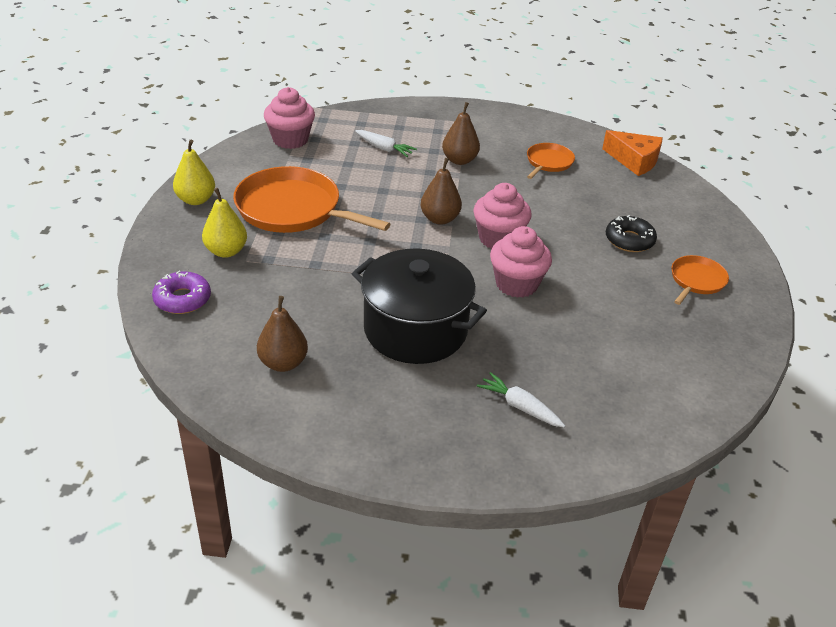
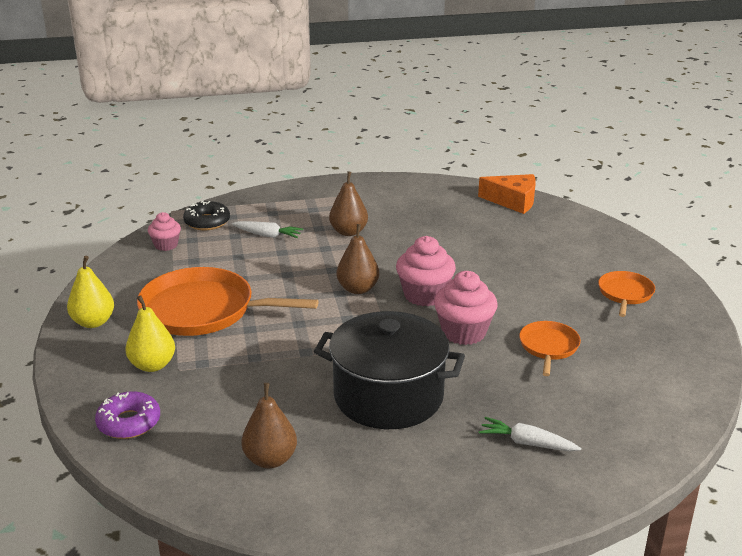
camera: 15 degrees left, 10 degrees down
(290, 140) = (166, 245): pink cupcake -> pink cupcake, size x0.60
(548, 162) = (435, 218): orange pan -> orange pan (548, 347)
(629, 240) = (546, 271): black donut -> black donut (207, 222)

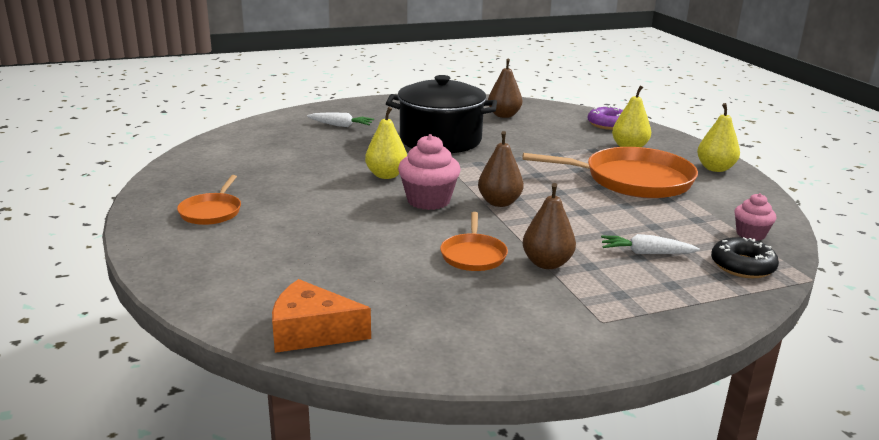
camera: 170 degrees right, 5 degrees down
(463, 332) = (386, 175): pink cupcake -> yellow pear
(548, 347) = (310, 169): orange pan -> orange pan (473, 255)

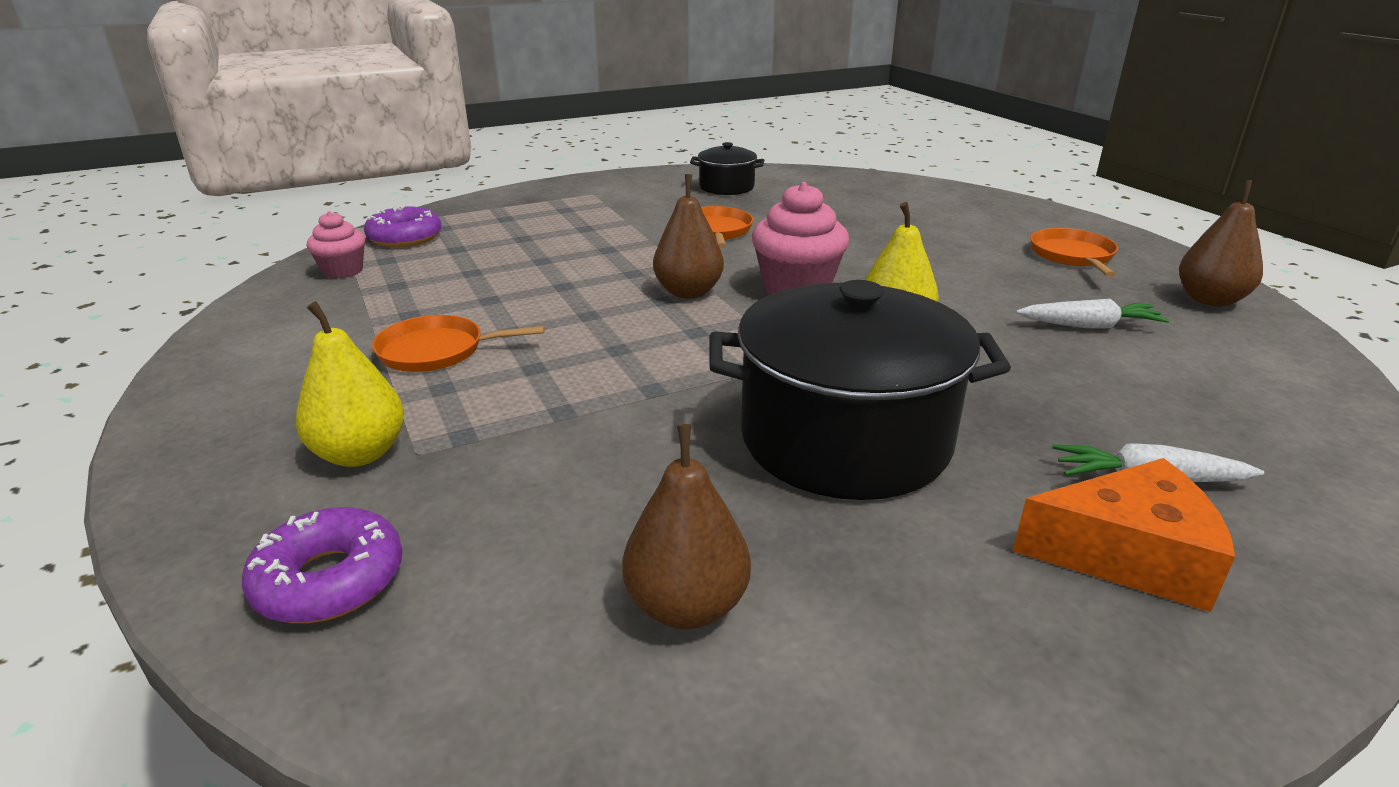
camera: 175 degrees right, 5 degrees up
(312, 332) = (835, 179): orange cheese -> orange cheese (1127, 555)
(448, 324) = (726, 187): none -> black pot
(547, 263) = (632, 228): brown pear -> brown pear (1210, 300)
(632, 180) = (437, 351): orange pan -> orange pan, size x0.51
(646, 253) = (509, 243): white carrot -> white carrot (1089, 326)
(715, 168) = (221, 396): yellow pear -> none
(742, 266) = (405, 237): black donut -> purple donut

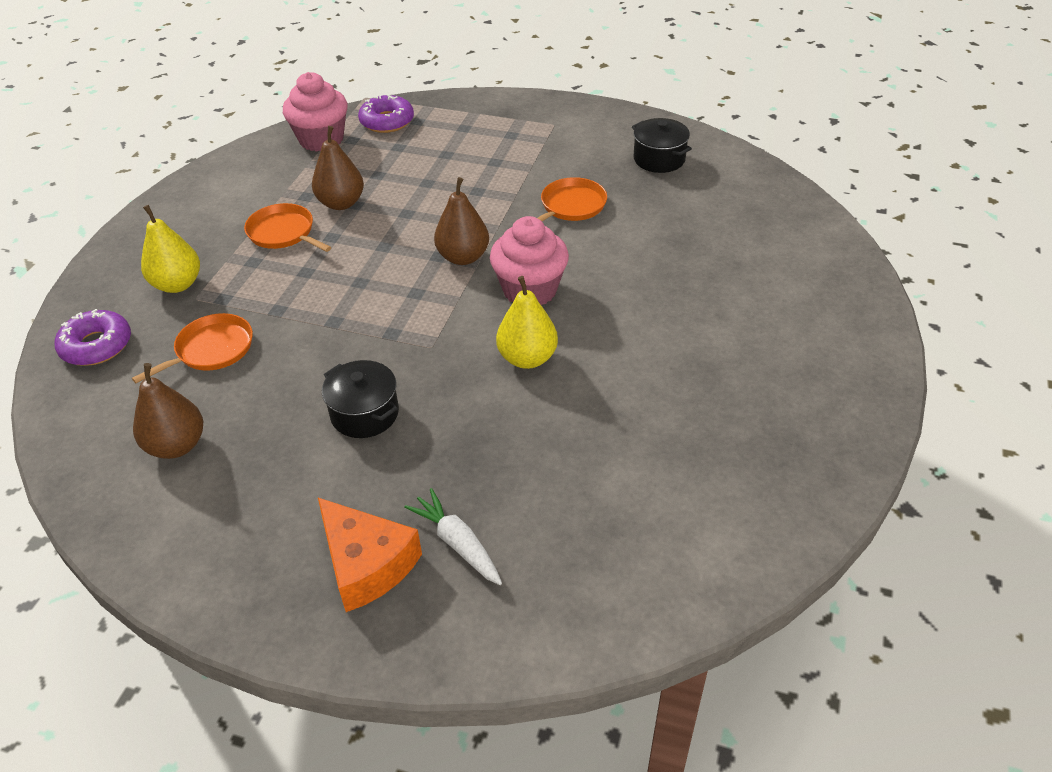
camera: 45 degrees right, 15 degrees up
(343, 271) = (321, 139): pink cupcake -> pink cupcake, size x1.66
(845, 440) = (364, 414): black pot -> black pot, size x0.49
(1072, 256) = (786, 373): orange pan -> orange pan (211, 350)
(1089, 326) = (654, 436): white carrot -> none
(1210, 300) = (799, 476): brown pear -> brown pear (341, 203)

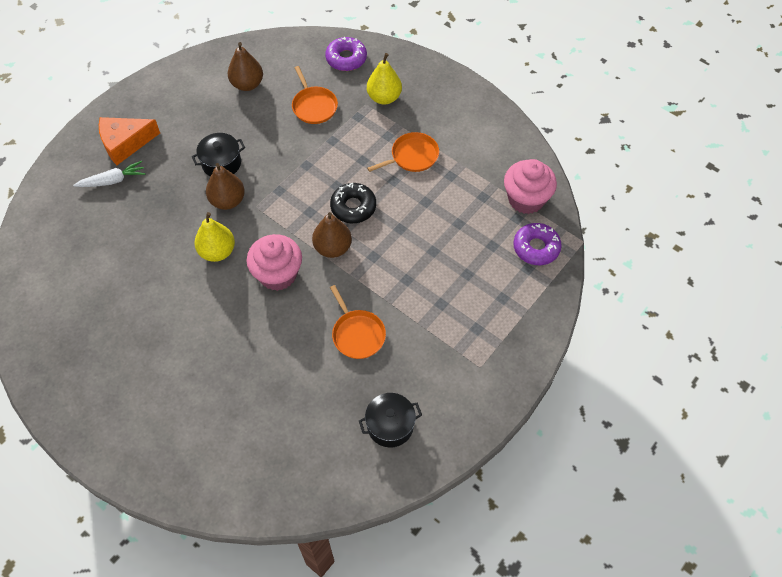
camera: 110 degrees right, 15 degrees up
(341, 203) = (432, 194): brown pear -> brown pear (227, 201)
(390, 258) = (353, 207): none -> black donut

